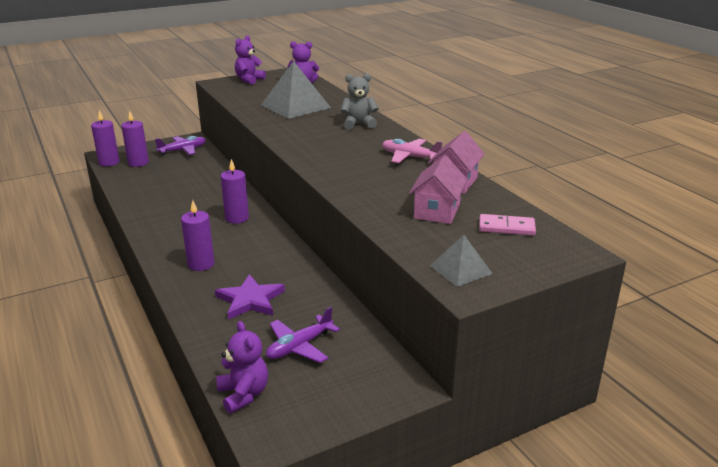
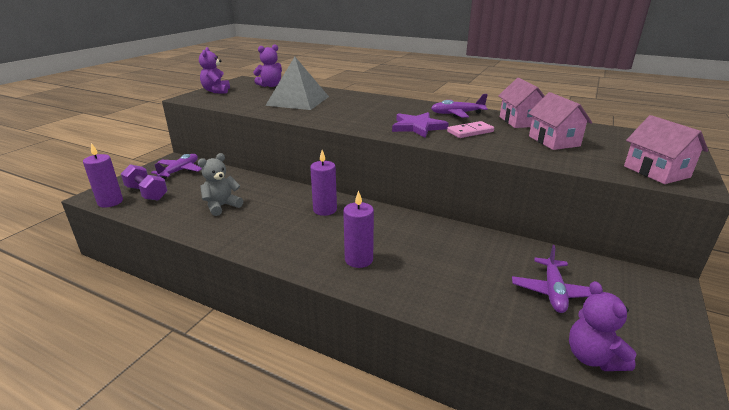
camera: 35 degrees left, 0 degrees up
(138, 163) = (147, 193): purple candle -> purple dumbbell
(243, 394) = (593, 357): purple teddy bear -> purple teddy bear turned 135 degrees counterclockwise
(250, 300) = (452, 272): purple star -> purple star (418, 127)
(358, 124) = (374, 102): grey teddy bear -> grey teddy bear (222, 206)
(410, 157) = (457, 114): pink plane -> purple plane
(461, 269) = (656, 172): grey pyramid -> pink house
(506, 227) = (612, 138): pink domino -> pink domino (470, 132)

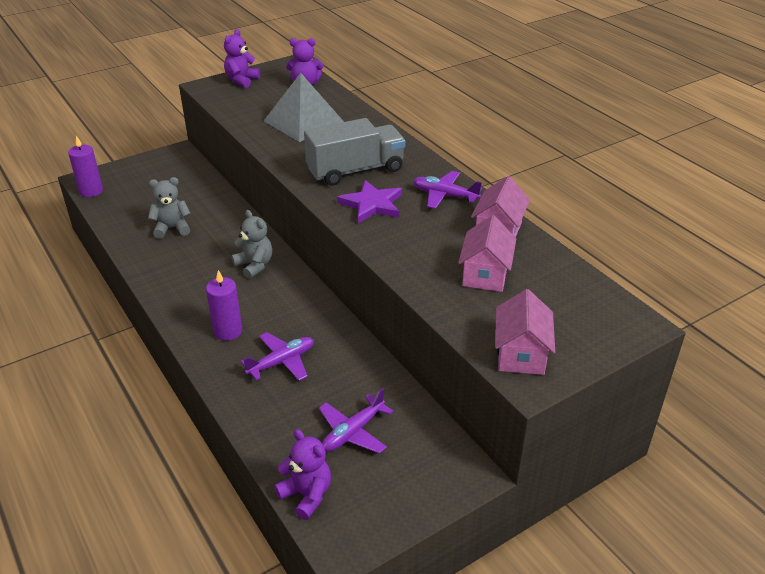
camera: 30 degrees right, 10 degrees up
(147, 193) = (125, 190): purple dumbbell -> none
(180, 171) = (173, 169): purple plane -> purple plane (281, 362)
(325, 210) = (254, 265): purple candle -> grey teddy bear
(376, 114) = (355, 170): none -> grey truck
(470, 132) = (416, 230): pink domino -> none
(593, 357) = (306, 495): purple teddy bear -> purple teddy bear turned 120 degrees clockwise

